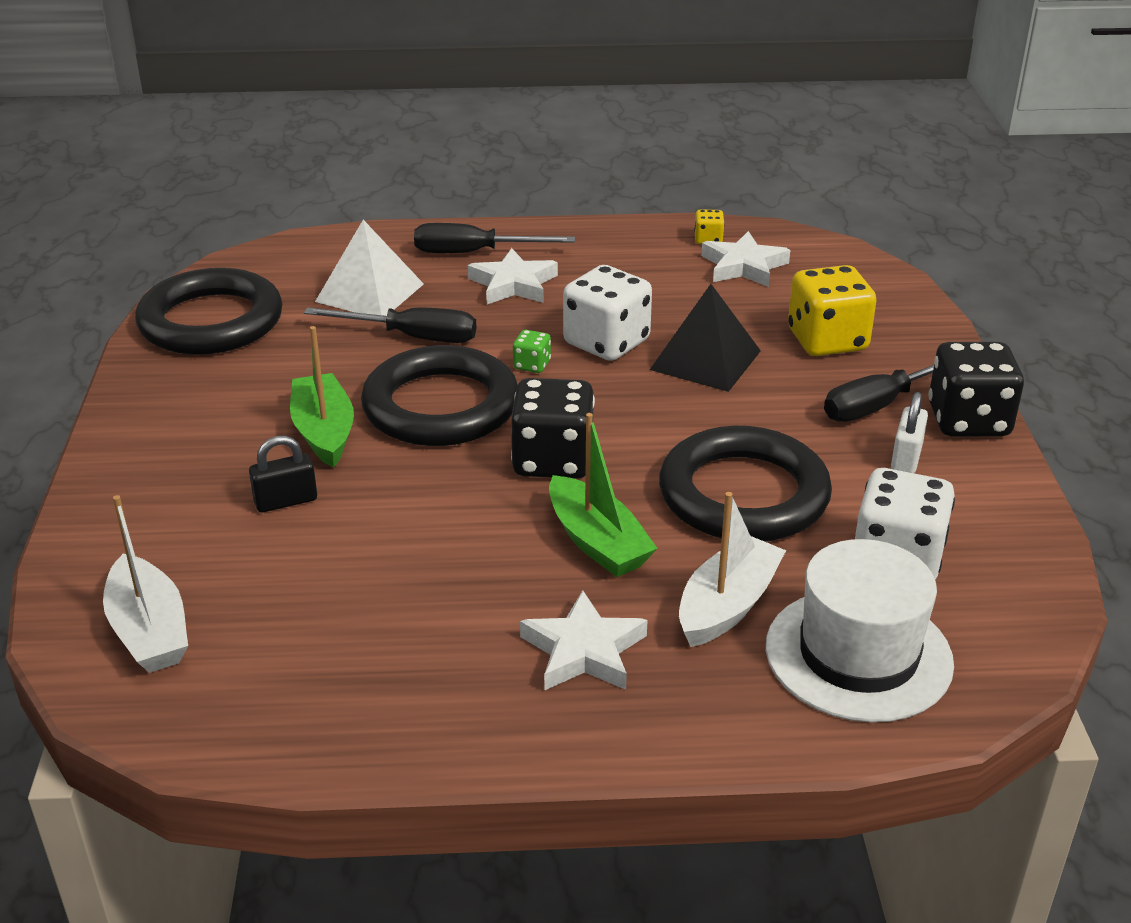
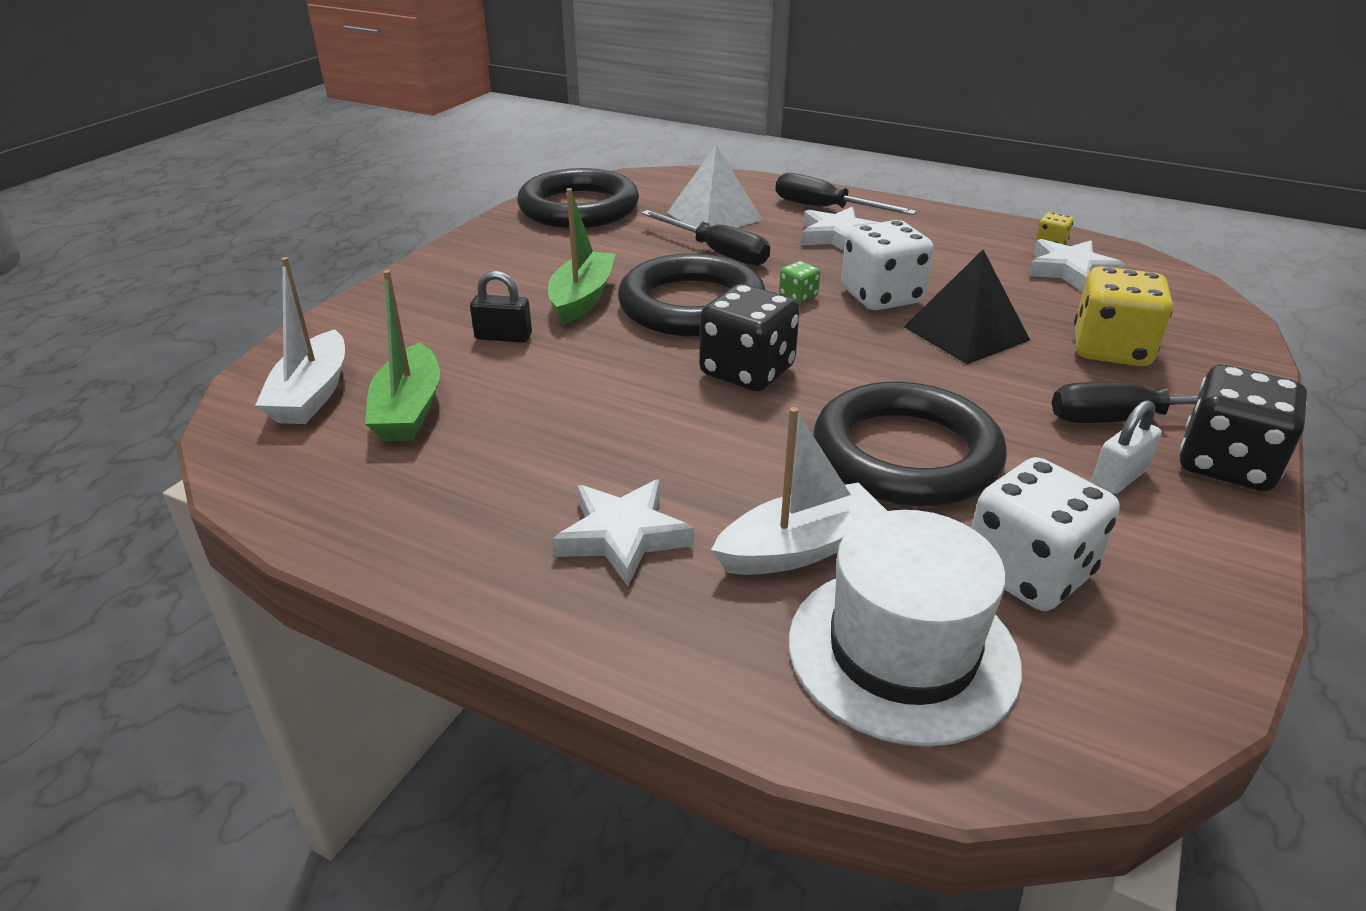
camera: 30 degrees right, 0 degrees up
(597, 542) = (724, 449): green boat -> green boat (409, 409)

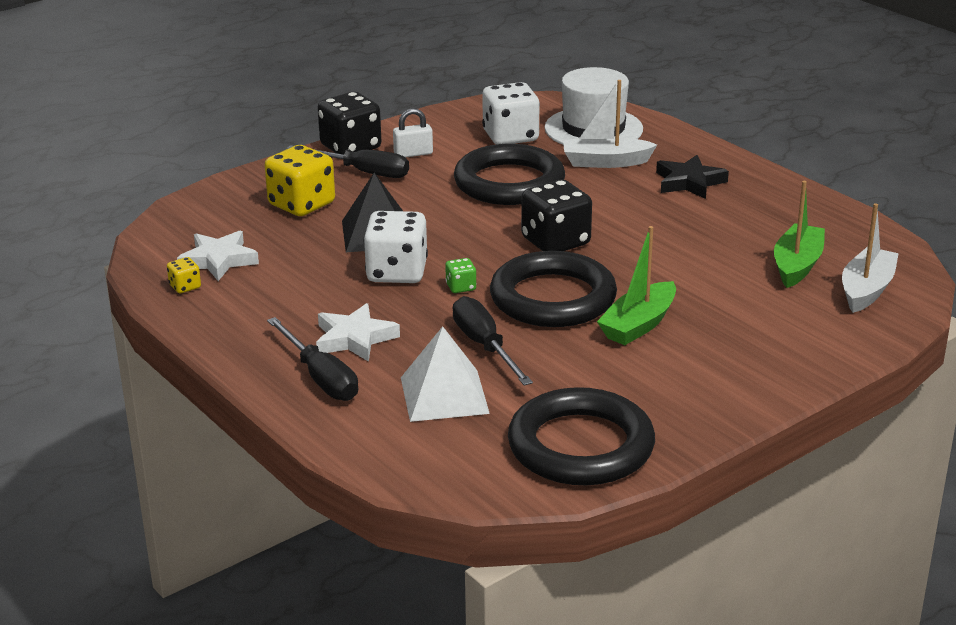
camera: 155 degrees left, 5 degrees down
(503, 337) = (717, 304): black padlock -> none
(622, 536) = (689, 182): white star -> black star

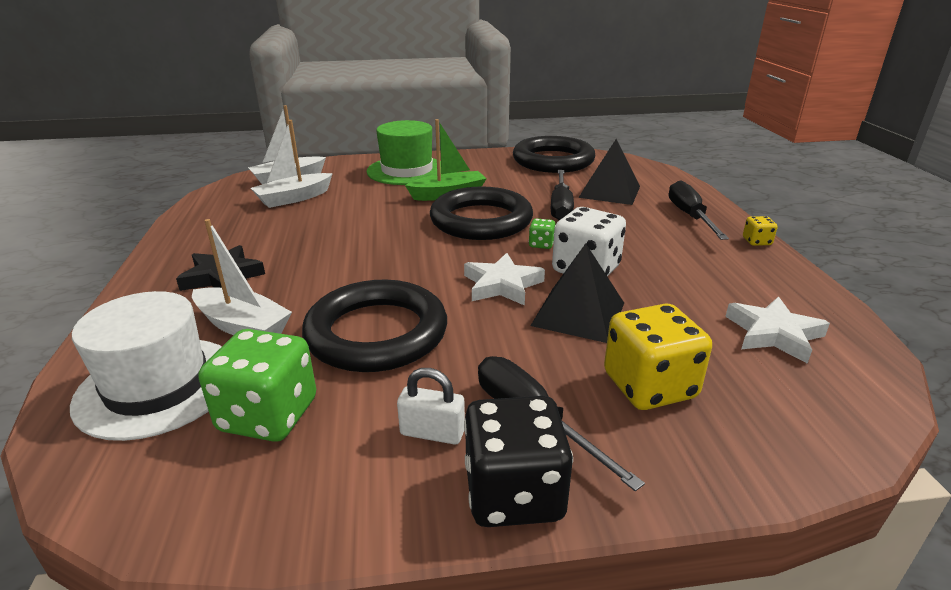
camera: 150 degrees left, 0 degrees up
(185, 287) = (812, 313): yellow dice -> yellow dice (756, 241)
(354, 338) = (653, 232): white star -> white star (502, 285)
(444, 395) = (609, 191): white pyramid -> black pyramid
(510, 136) = (268, 415): white dice -> green dice
(555, 242) = (422, 257): black dice -> none
(754, 352) = (407, 170): none -> green hat
(797, 265) = (294, 198): green boat -> white boat

